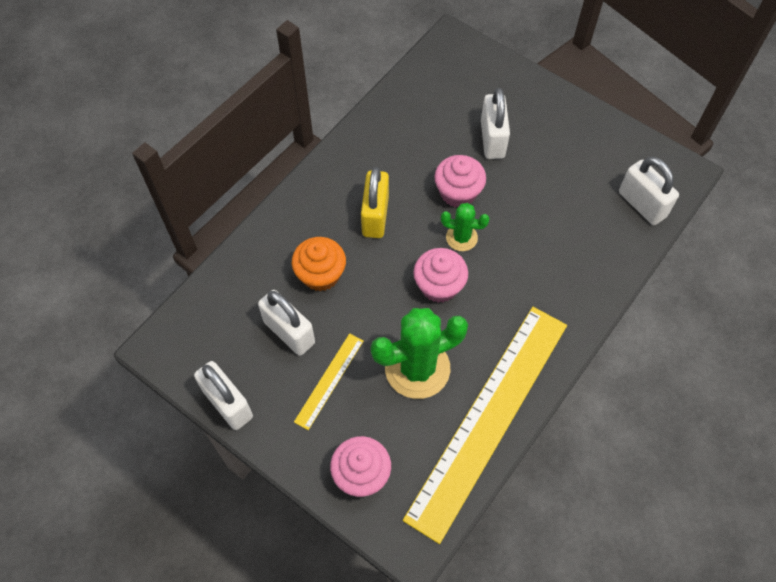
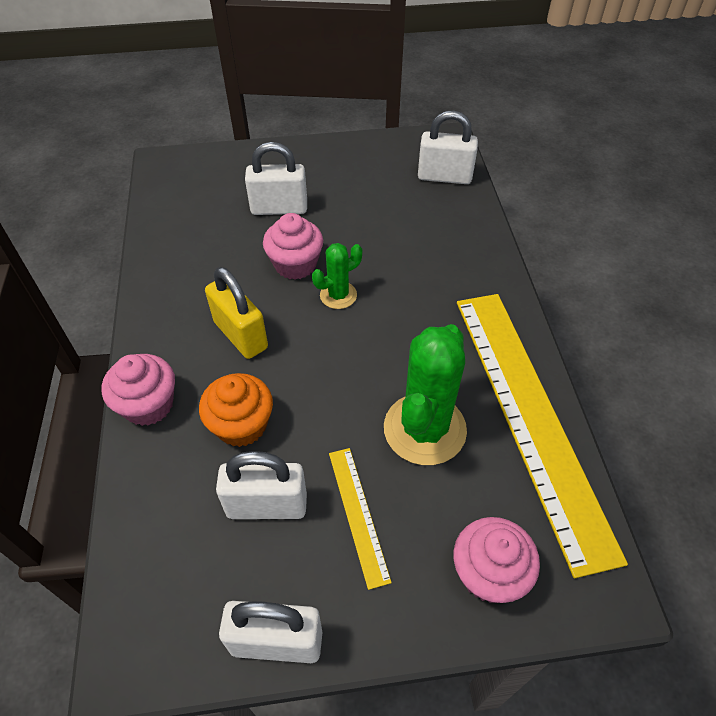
camera: 45 degrees left, 10 degrees down
(439, 286) = (363, 346): pink cupcake -> pink cupcake (148, 405)
(492, 139) = (279, 208): white padlock -> white padlock turned 45 degrees counterclockwise

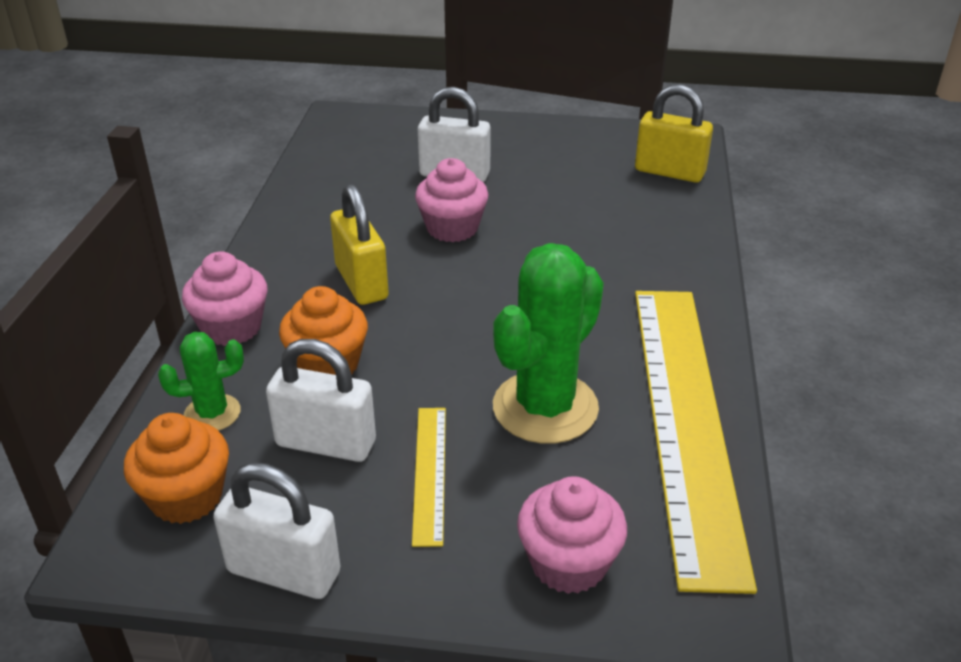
camera: 15 degrees right, 15 degrees down
(171, 588) = (186, 497): none -> orange cupcake
(338, 295) = (491, 264): green cactus -> green cactus (212, 413)
(444, 177) = (669, 172): white padlock -> yellow padlock

